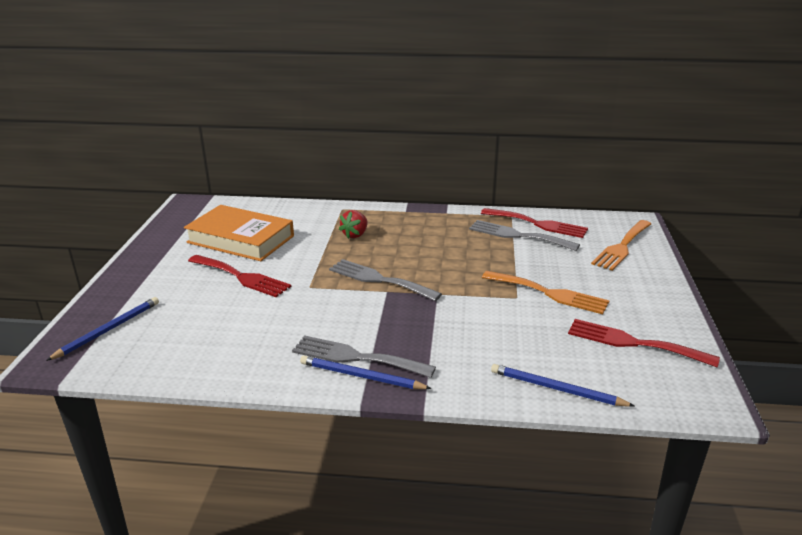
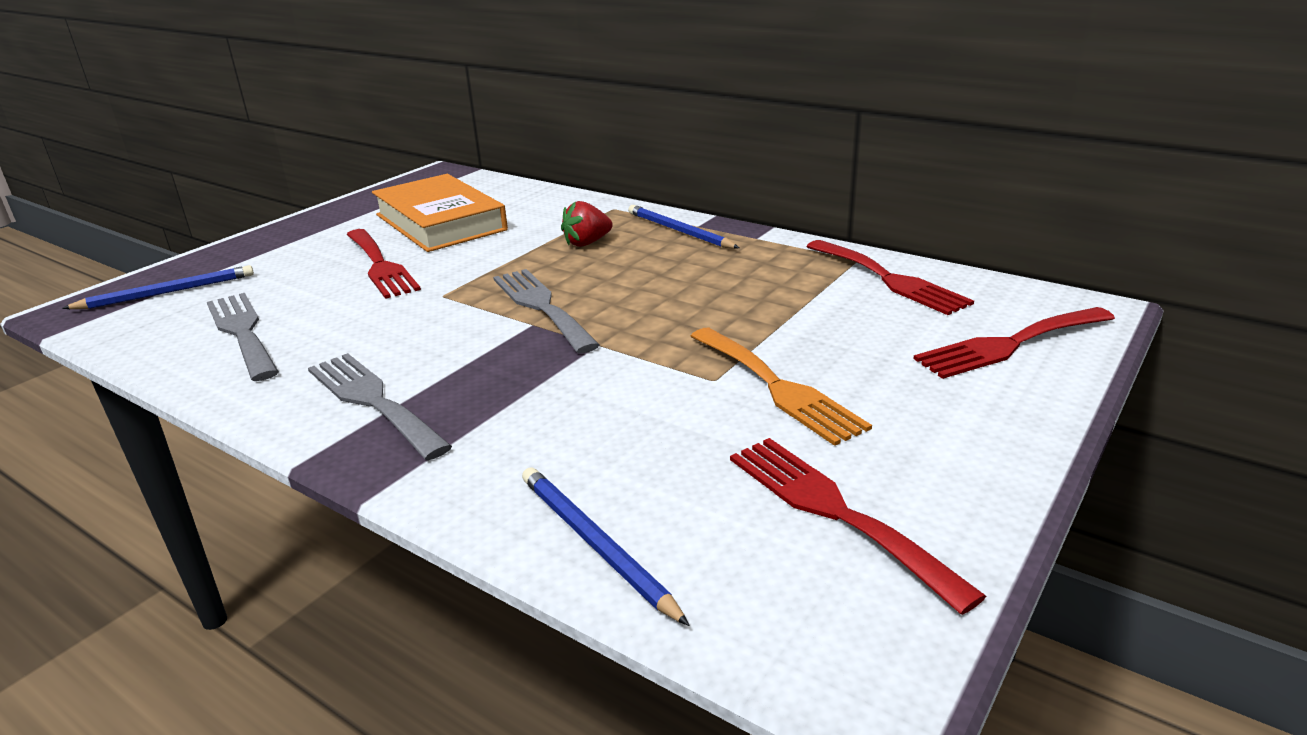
camera: 30 degrees right, 0 degrees up
(361, 376) = (344, 428): blue pencil -> blue pencil (679, 231)
(518, 235) = (832, 289): grey fork -> grey fork (242, 332)
(622, 247) = (1009, 344): orange fork -> red fork

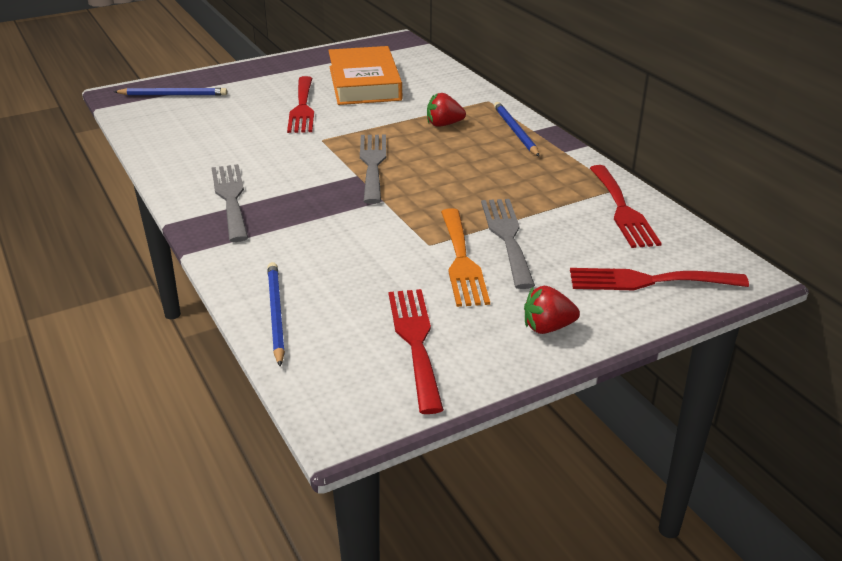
camera: 25 degrees right, 5 degrees up
(242, 332) = (195, 134): grey fork -> grey fork (507, 237)
(971, 434) = (547, 327): none -> red strawberry

